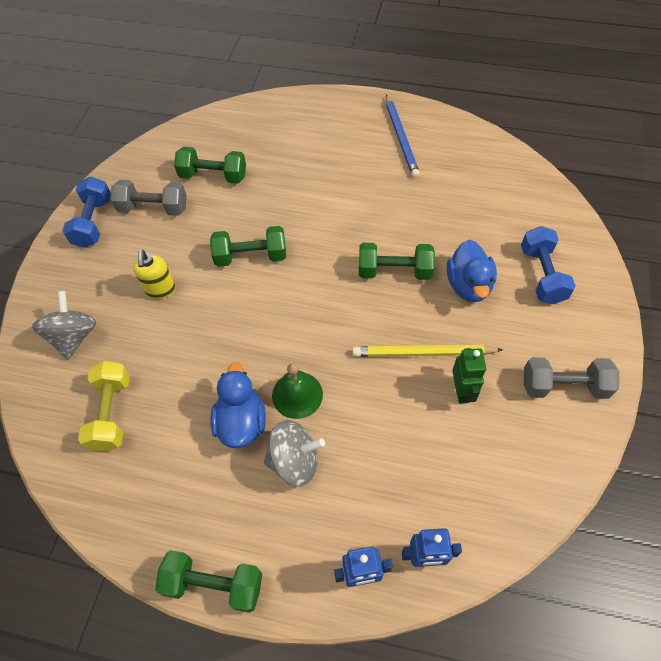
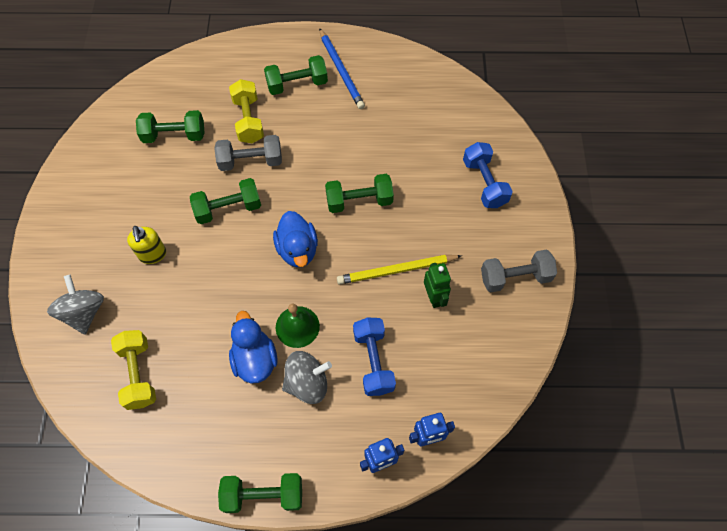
camera: 15 degrees left, 5 degrees up
(93, 222) = (71, 200): blue dumbbell -> blue dumbbell (373, 361)
(153, 208) = (125, 177): grey dumbbell -> grey dumbbell (251, 161)
(293, 172) = (248, 120): none -> yellow dumbbell
(351, 145) = (297, 84): none -> green dumbbell
(468, 285) = (424, 203): blue duck -> blue duck (297, 250)

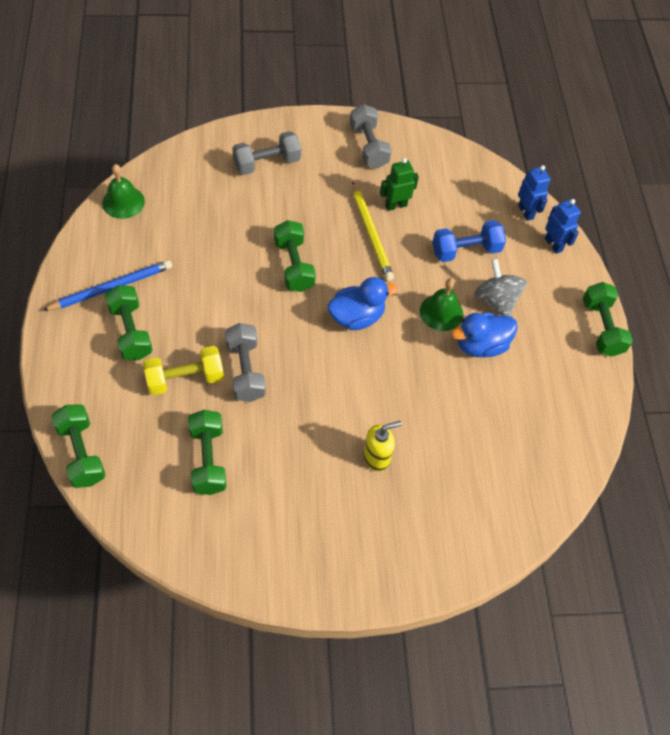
camera: 100 degrees left, 5 degrees down
(84, 312) = (456, 517): grey spinning top -> none
(139, 374) = (514, 448): yellow dumbbell -> none
(228, 209) = (311, 387): green dumbbell -> green dumbbell (82, 453)
(431, 75) = (123, 202): none -> green bell
(484, 183) = (267, 163): blue dumbbell -> grey dumbbell

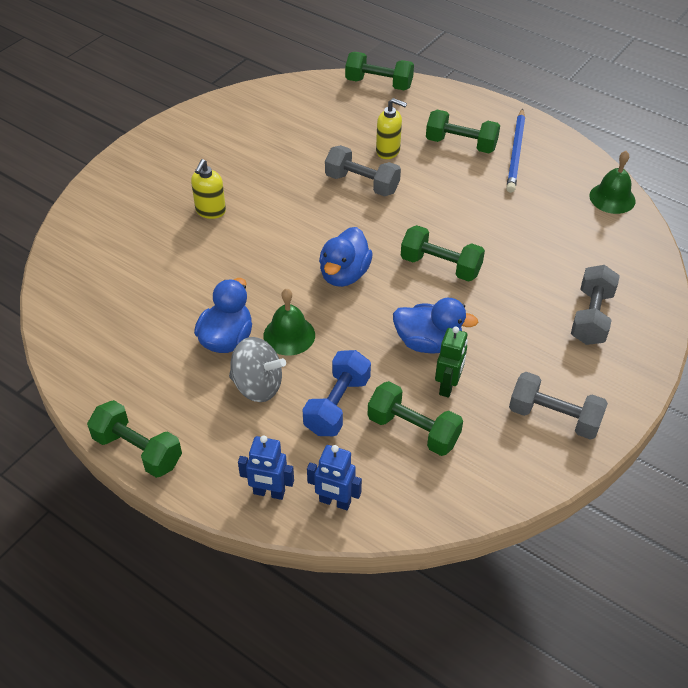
camera: 135 degrees right, 10 degrees down
(185, 379) = (388, 151): yellow dumbbell -> yellow soap dispenser
(208, 459) = (309, 132): green dumbbell -> green dumbbell (413, 430)
(371, 233) = (428, 343): yellow pencil -> blue duck

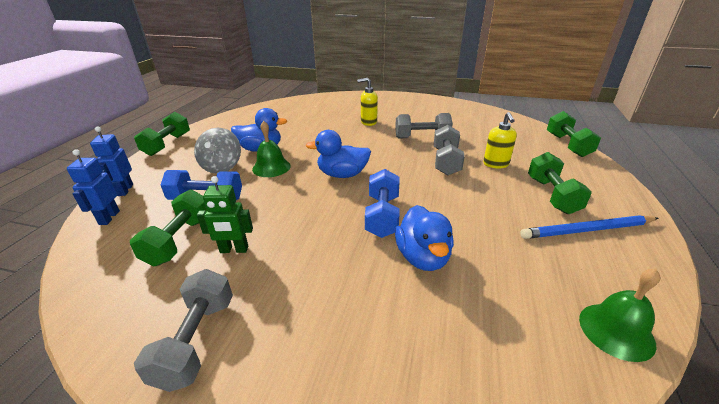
camera: 70 degrees right, 15 degrees down
(428, 343) = (284, 228): blue duck -> blue duck (423, 257)
(440, 266) = (382, 216): green dumbbell -> blue dumbbell
(591, 317) = (374, 348): grey dumbbell -> grey dumbbell (422, 137)

